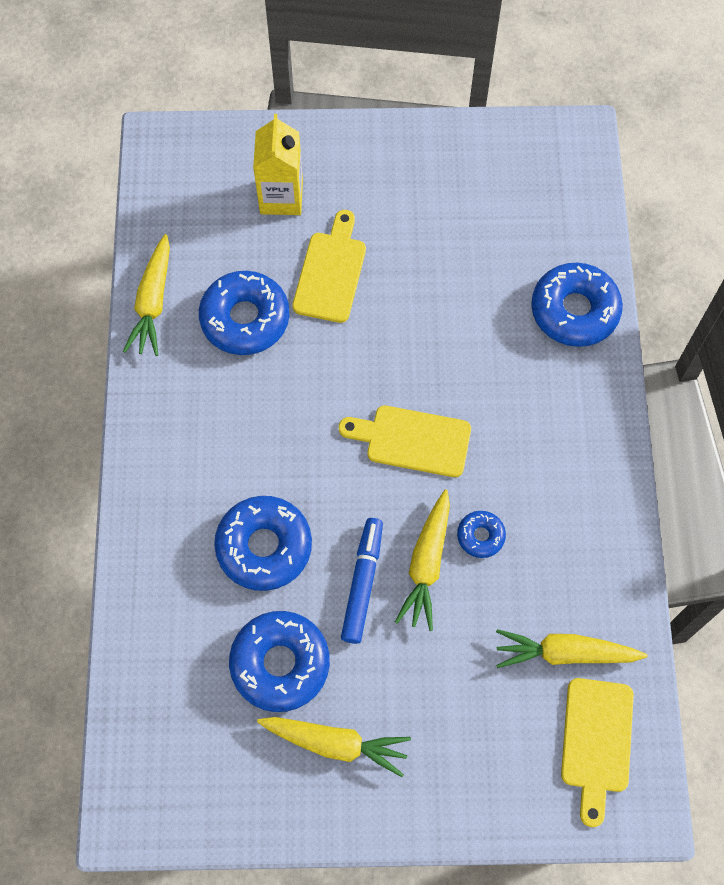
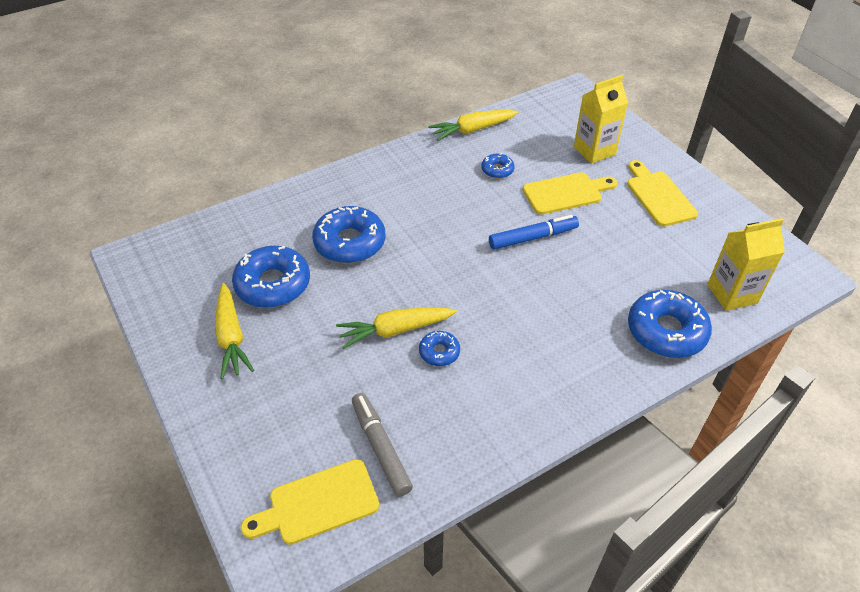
camera: 60 degrees right, 20 degrees down
(245, 319) = (497, 170): blue donut -> blue donut, size x0.50
(362, 583) = (357, 301): blue marker -> blue marker (533, 238)
(412, 440) = (482, 283): yellow cutting board -> yellow cutting board (658, 196)
(564, 220) = (732, 294): none -> yellow carton
(565, 653) = (381, 447): yellow carrot -> grey marker

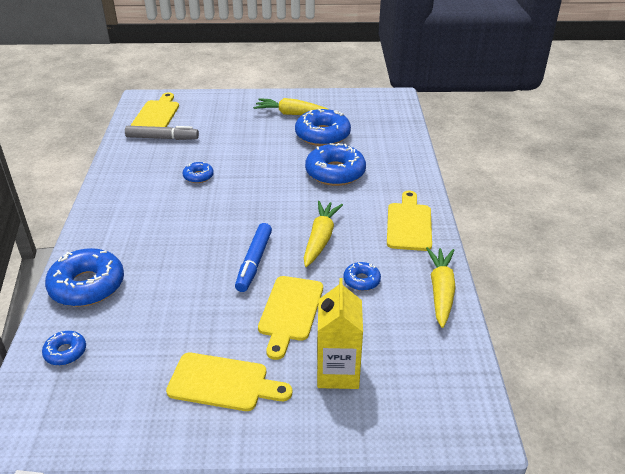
camera: 120 degrees right, 10 degrees down
(395, 330) = (234, 166): yellow carrot -> yellow carrot (320, 239)
(401, 168) = (409, 224): none -> yellow cutting board
(732, 294) = (65, 352): yellow carton -> blue donut

